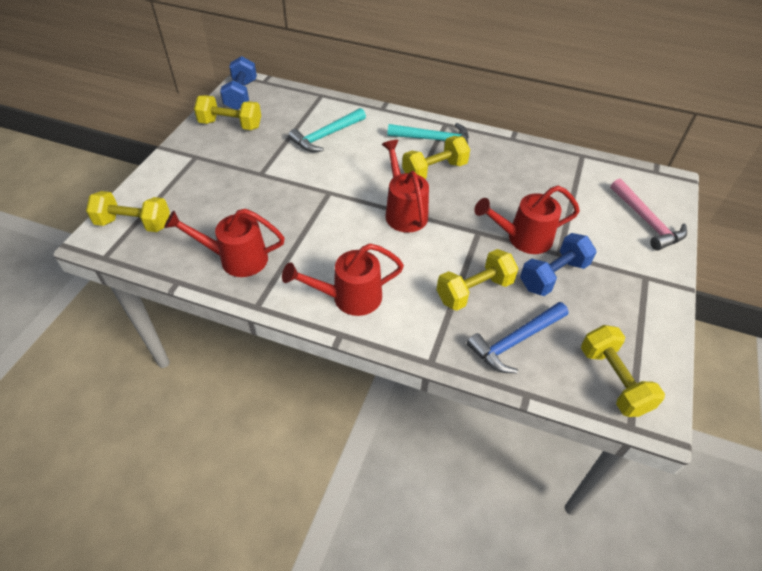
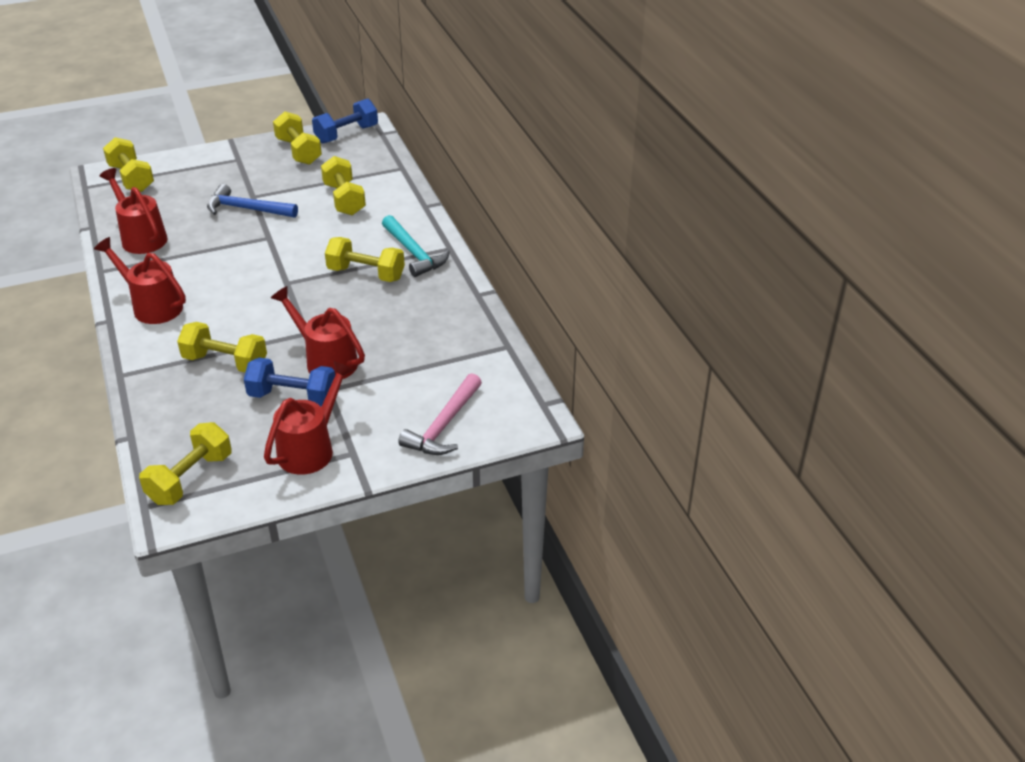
camera: 50 degrees right, 10 degrees down
(326, 136) = (344, 199): turquoise hammer -> yellow dumbbell
(404, 211) = (288, 284): red watering can -> red watering can (311, 448)
(516, 341) = (186, 408): blue hammer -> blue hammer (247, 209)

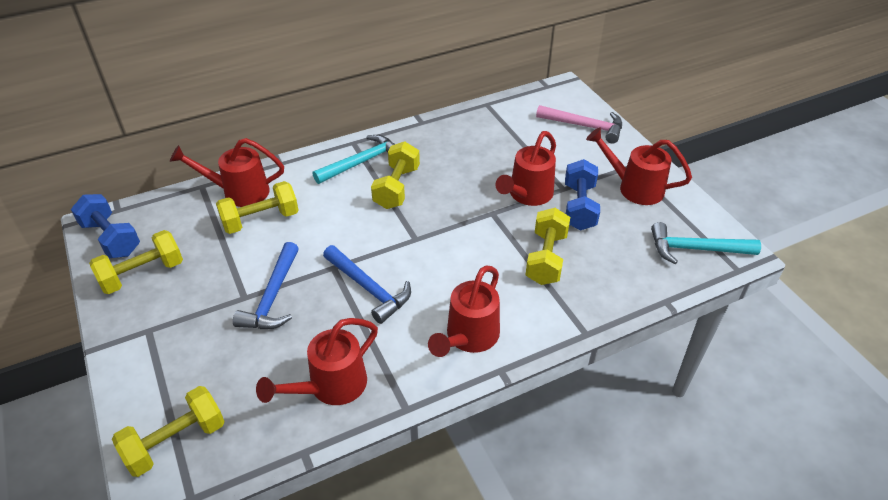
camera: 95 degrees left, 5 degrees up
(190, 478) = (696, 249): yellow dumbbell -> turquoise hammer
(234, 255) = (368, 288): none -> blue hammer
(387, 187) = (239, 192): none -> red watering can

